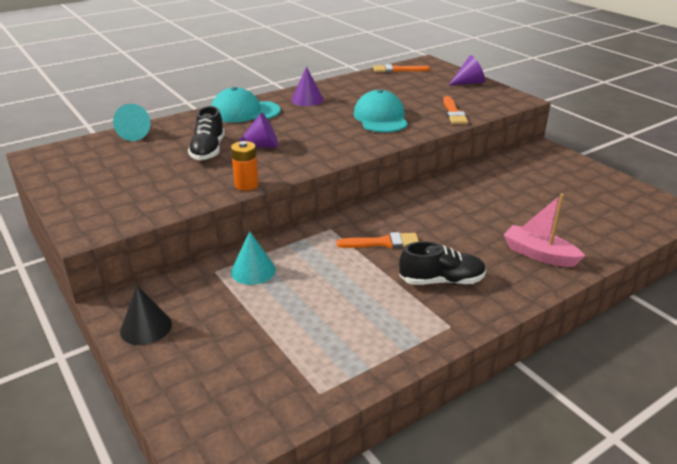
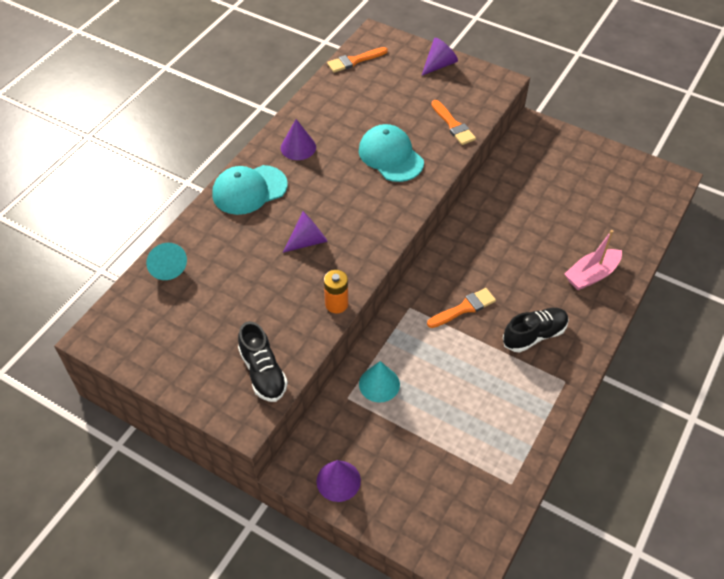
camera: 25 degrees left, 20 degrees up
(146, 327) = (338, 481): black cone -> purple cone
(208, 150) = (262, 267): black shoe -> black shoe (263, 372)
(539, 254) = (591, 275): pink boat -> pink boat turned 45 degrees counterclockwise

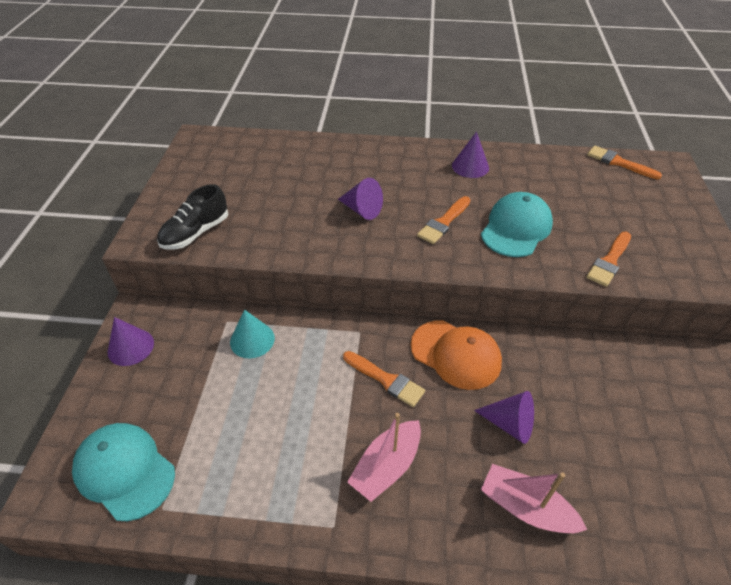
camera: 65 degrees right, 5 degrees down
(167, 266) = (283, 145): turquoise cone -> none
(249, 190) = (395, 157): turquoise cap -> turquoise cap (124, 471)
(336, 304) = (296, 253): orange battery -> none
(357, 195) = (443, 222): none -> orange brush
(439, 65) = (687, 221): purple cone -> purple cone (510, 424)
(462, 257) = (456, 354): none -> orange cap
(534, 335) = (386, 466): black shoe -> pink boat

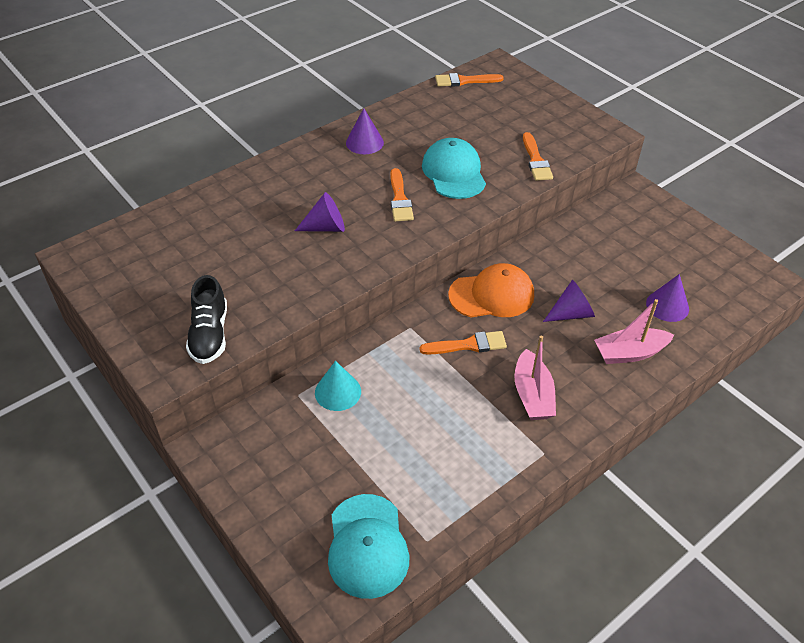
camera: 45 degrees left, 0 degrees up
(124, 471) = (367, 546): turquoise cap -> turquoise cap turned 90 degrees counterclockwise
(130, 347) = (243, 473): purple cone -> purple cone (667, 306)

